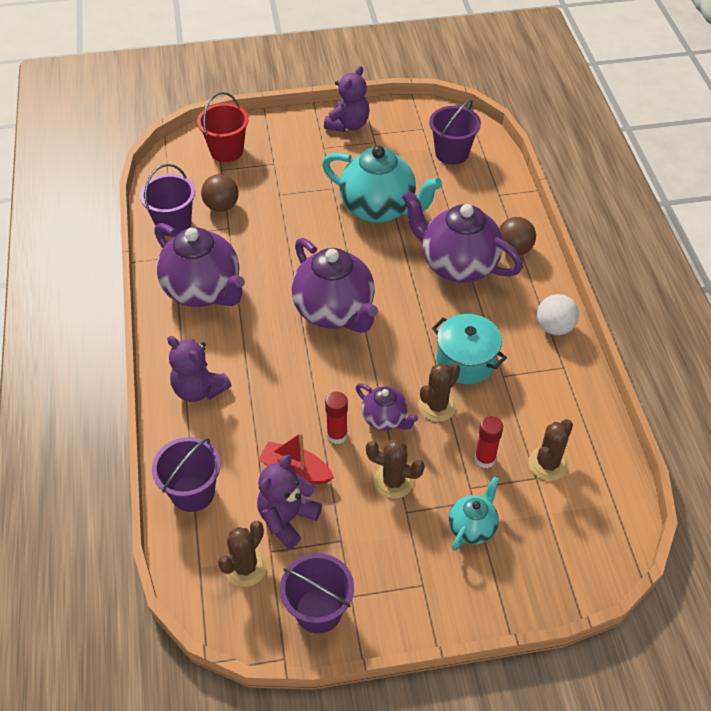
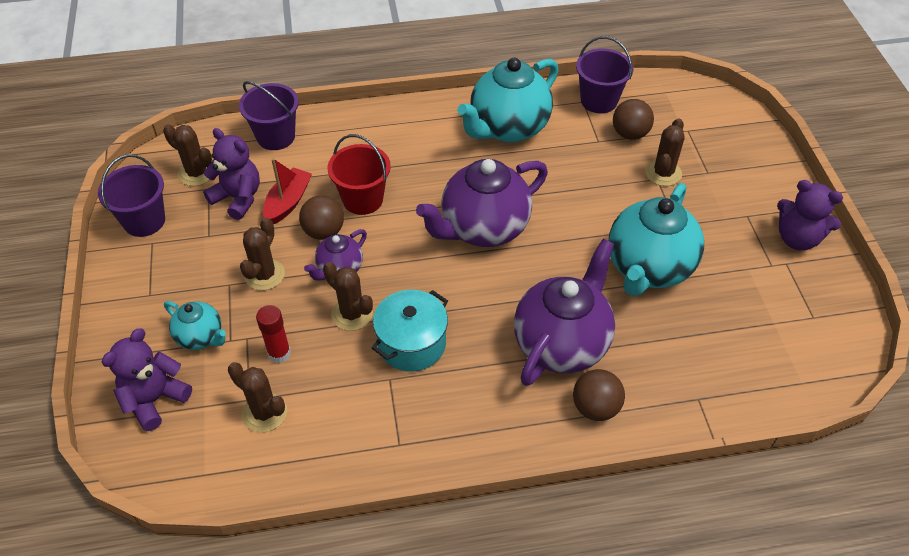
camera: 90 degrees right, 0 degrees up
(199, 389) = (386, 133): purple teddy bear -> purple teddy bear (155, 399)
(203, 291) = (508, 128): purple teapot -> turquoise teapot
(226, 150) = (720, 133): red bucket -> red bucket (363, 199)
(273, 190) = (663, 173): none -> brown cactus
(337, 435) = (324, 232): red glue stick -> brown ball
(452, 153) = (770, 348): purple bucket -> none
(554, 327) = (462, 441): white ball -> none

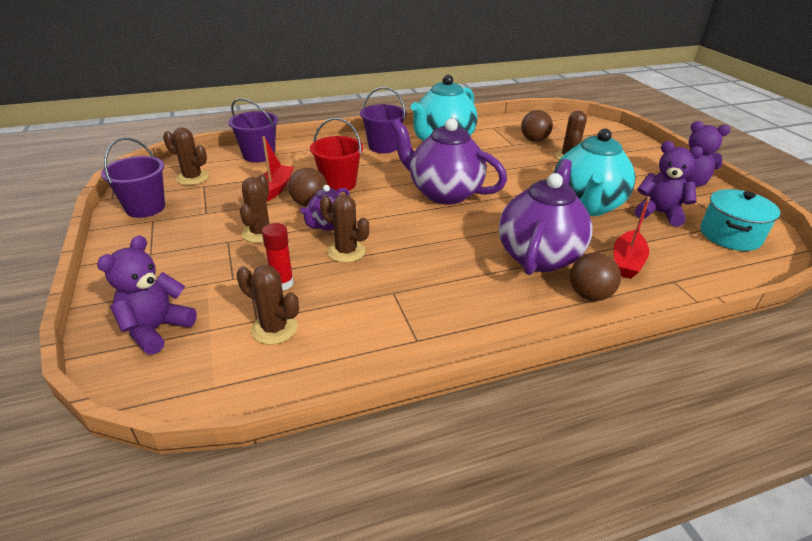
camera: 10 degrees left, 15 degrees down
(201, 337) = (203, 278): turquoise teapot -> none
(238, 198) = (230, 189): purple teddy bear -> purple teddy bear (659, 213)
(411, 343) = (406, 266): turquoise pot -> turquoise pot (730, 235)
(483, 228) = (444, 193): purple teapot -> purple teapot turned 75 degrees clockwise
(599, 101) = (503, 126): purple bucket -> purple bucket (383, 147)
(658, 364) = (626, 262): none -> red boat

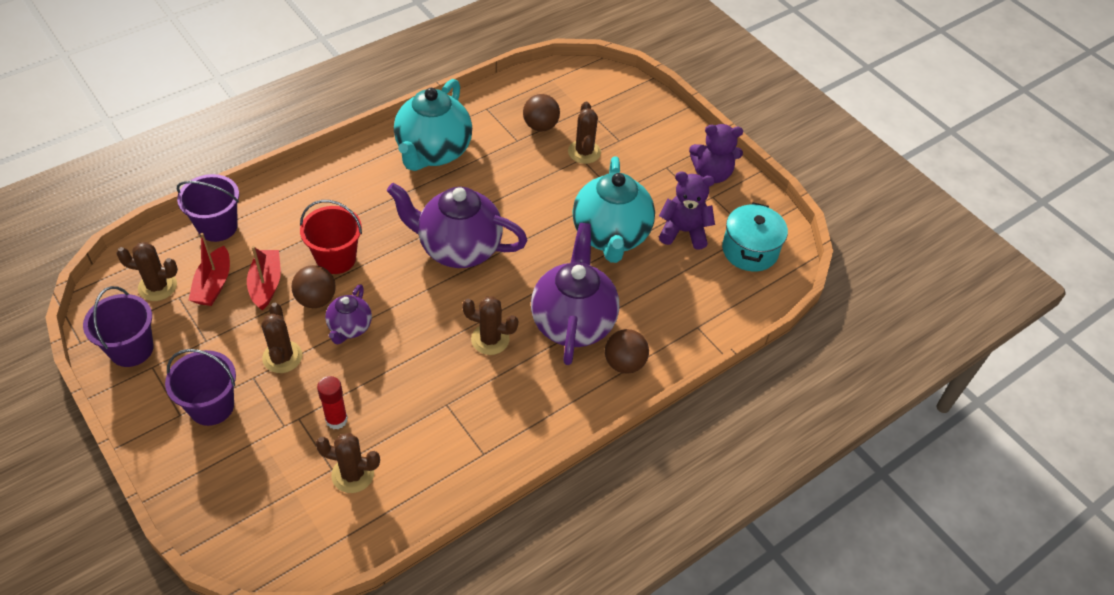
camera: 20 degrees left, 15 degrees up
(156, 329) = (243, 503): purple teddy bear -> none
(346, 251) = (383, 362): brown cactus -> brown cactus (490, 339)
(383, 147) = (364, 177): purple bucket -> purple bucket (211, 406)
(626, 262) = (655, 312): red boat -> red boat (213, 284)

